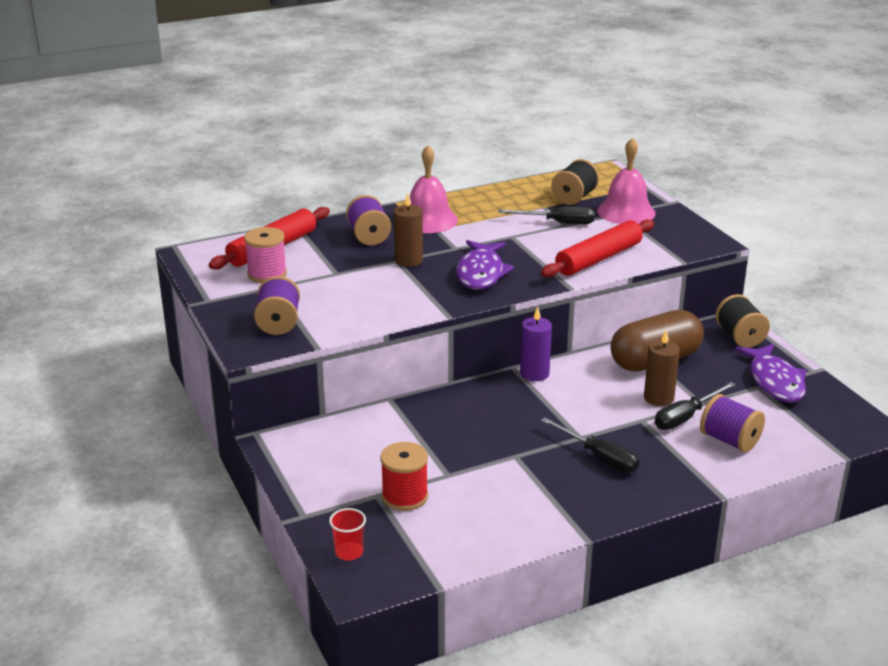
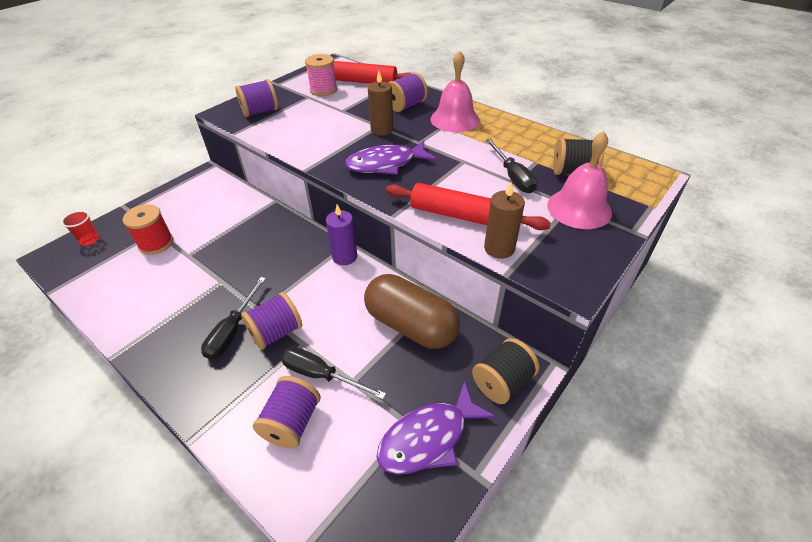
camera: 65 degrees right, 15 degrees up
(618, 432) = (276, 332): none -> purple spool
(658, 398) = (345, 345): brown candle -> brown candle (499, 248)

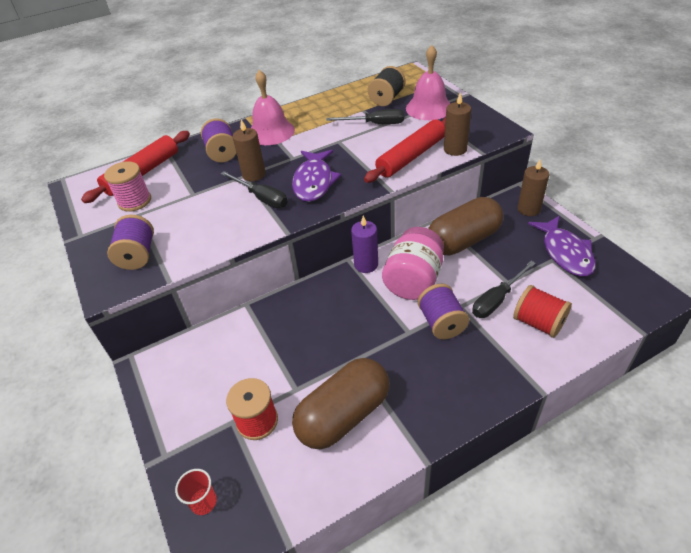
camera: 65 degrees left, 0 degrees up
(161, 290) = (343, 415): none -> brown capsule
(233, 330) = (427, 354): black screwdriver -> black screwdriver (261, 198)
(292, 422) = (538, 323): purple spool -> red spool
(331, 297) = (413, 281): none -> pink jar
(502, 382) = (528, 209): black spool -> brown candle

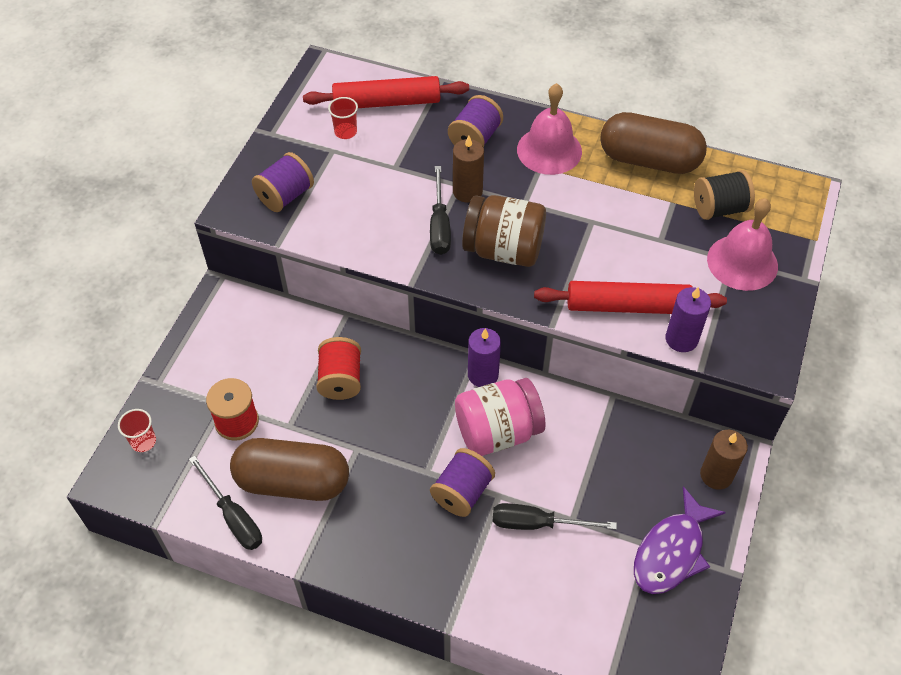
camera: 45 degrees right, 10 degrees up
(134, 201) = (345, 132): pink spool -> red cup
(314, 182) = (503, 250): purple fish -> brown jar
(375, 124) = (656, 232): black screwdriver -> black screwdriver (233, 516)
(455, 149) = (681, 339): brown candle -> purple candle
(463, 240) = (600, 440): brown capsule -> brown capsule (649, 160)
(538, 323) = (537, 579): red spool -> red spool (340, 379)

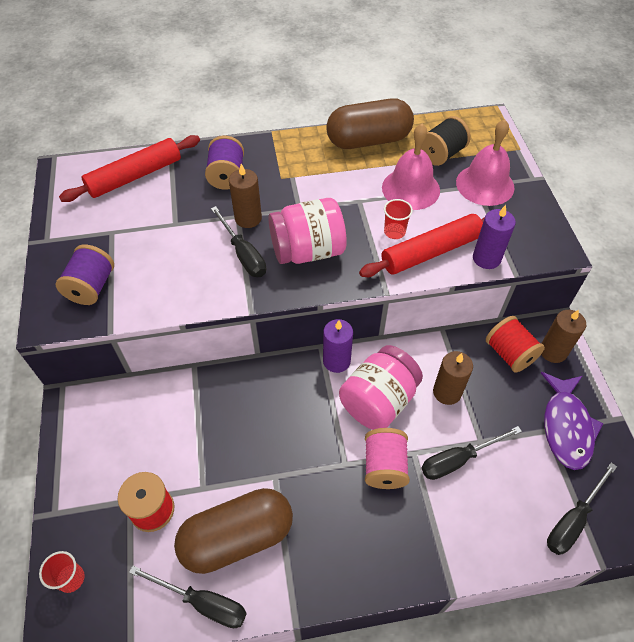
camera: 30 degrees left, 0 degrees up
(340, 379) = (223, 423): red spool -> red spool (509, 353)
(345, 132) = (114, 213): red cup -> red cup (394, 232)
(462, 492) = (384, 466): purple spool -> pink spool
(503, 250) = (308, 251): brown jar -> pink jar
(549, 150) = (290, 162): pink bell -> pink bell (410, 188)
(572, 458) = (447, 392): none -> brown candle
(610, 634) = (573, 520): none -> black screwdriver

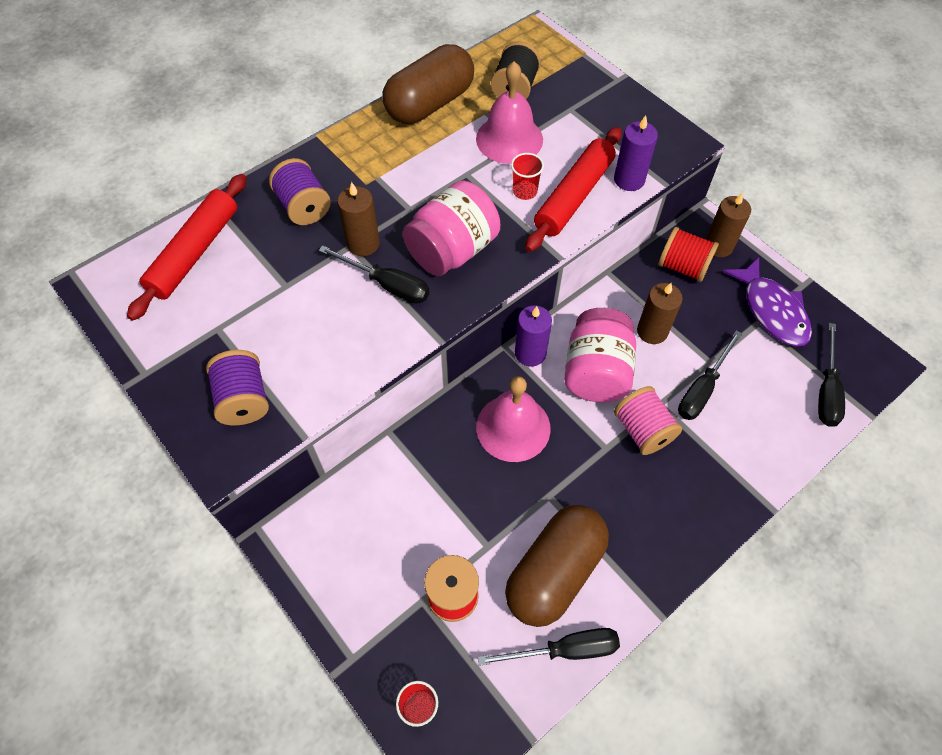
camera: 30 degrees left, 5 degrees up
(485, 184) = (578, 104): pink bell -> pink bell (513, 427)

